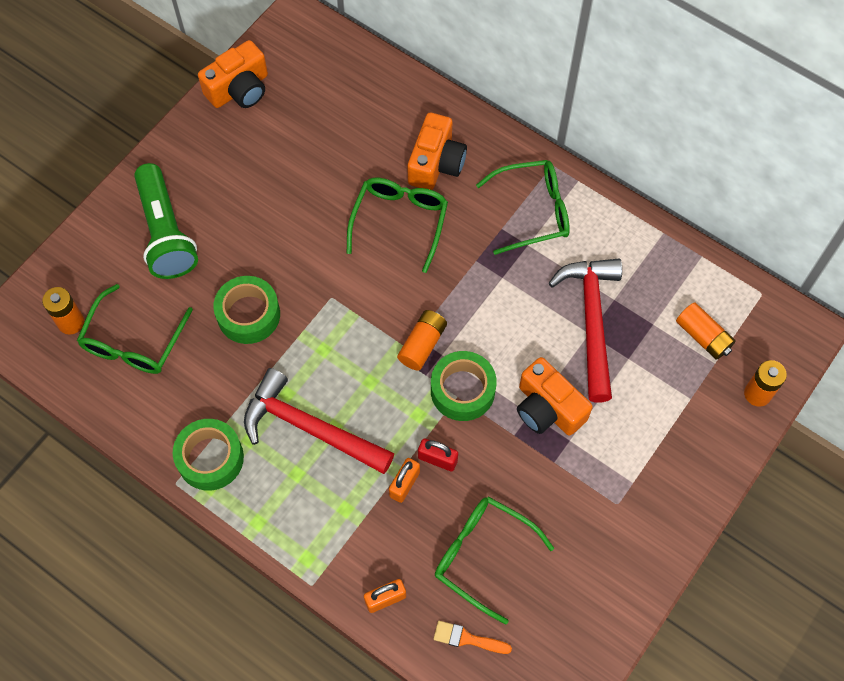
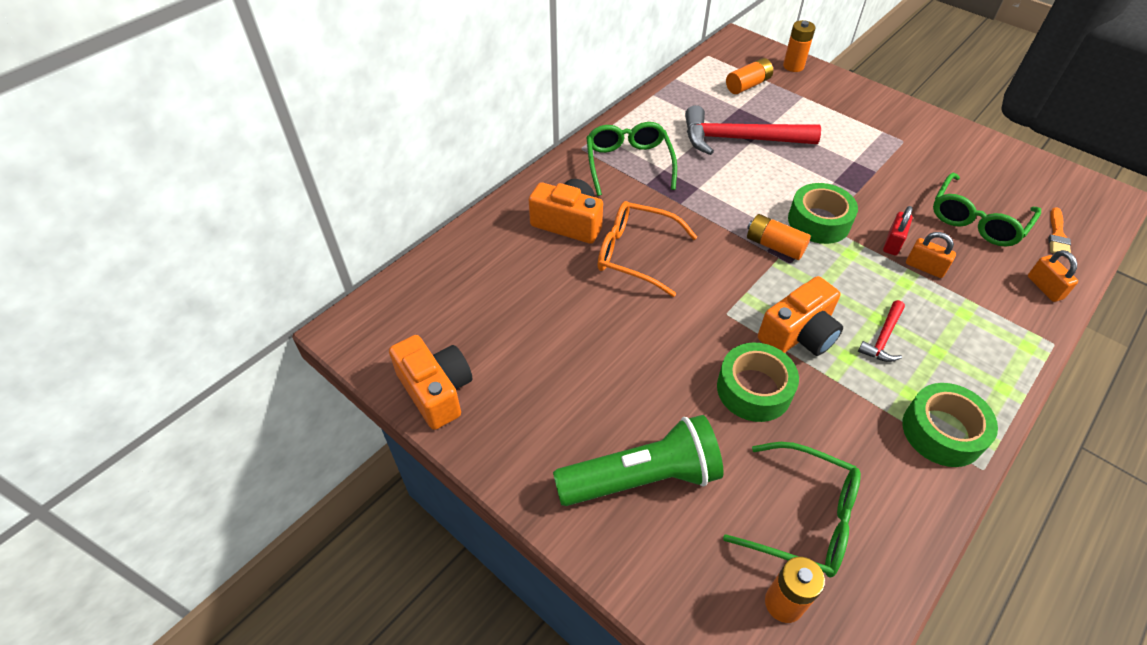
camera: 85 degrees left, 15 degrees down
(310, 428) = (883, 337): red hammer -> red hammer, size x0.48
(399, 221) = (635, 254): green glasses -> orange glasses
(548, 408) = (826, 171): orange camera -> orange camera (799, 334)

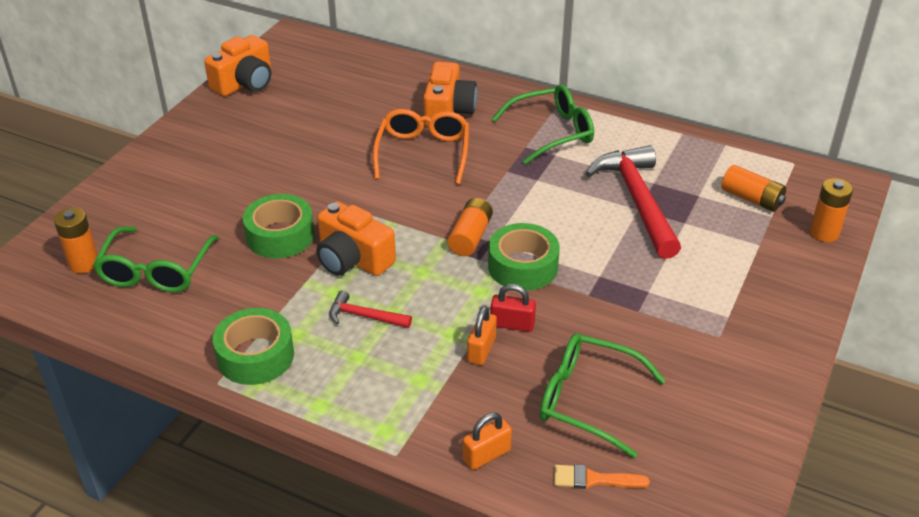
camera: 75 degrees right, 10 degrees down
(642, 478) = (182, 186): green flashlight -> none

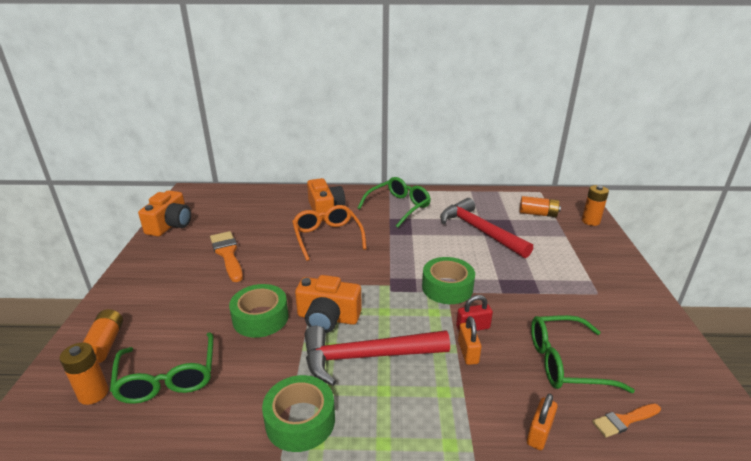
camera: 25 degrees left, 10 degrees down
(289, 143) = (227, 254): none -> orange brush
(365, 316) = (367, 357): red hammer -> red hammer, size x2.10
(470, 237) = (398, 279): orange battery -> orange battery (105, 344)

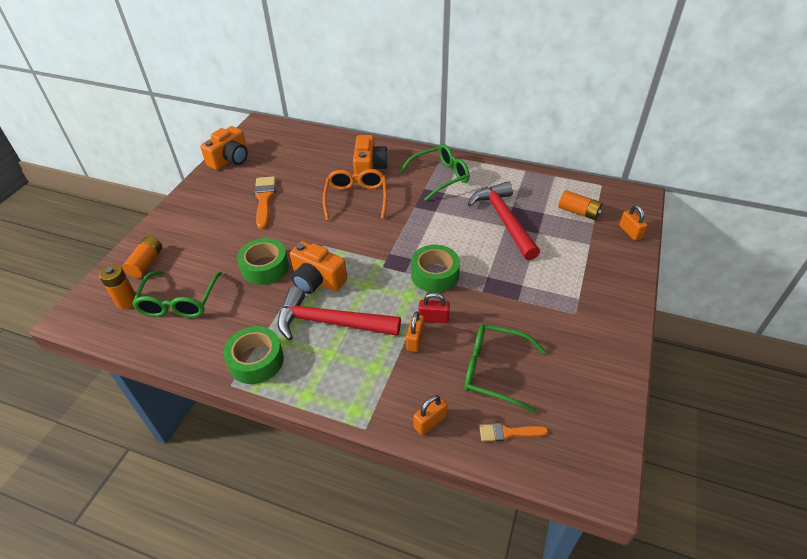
camera: 20 degrees right, 15 degrees up
(590, 221) = (630, 232): orange battery -> orange padlock

